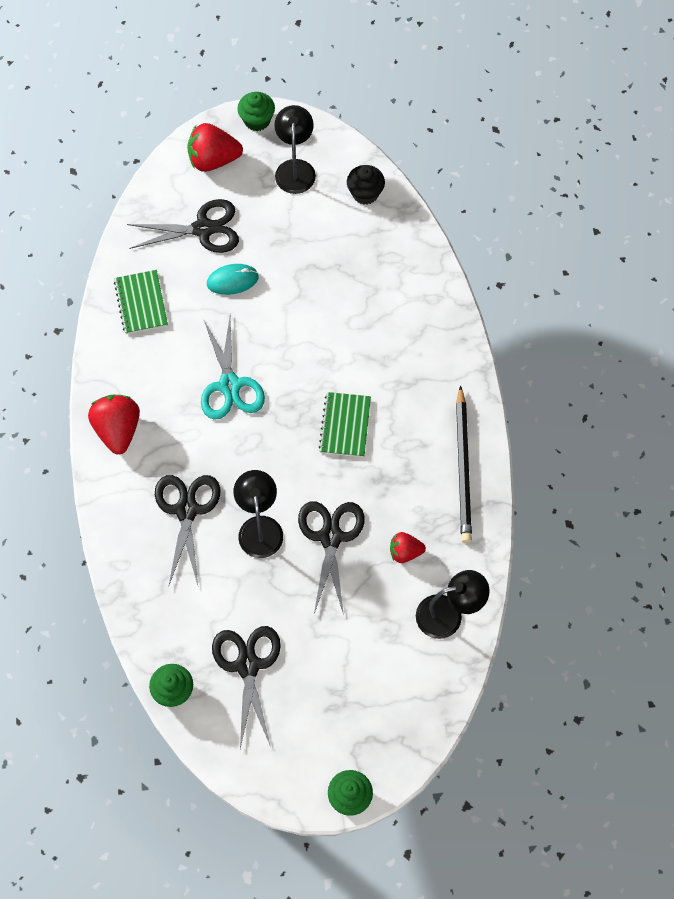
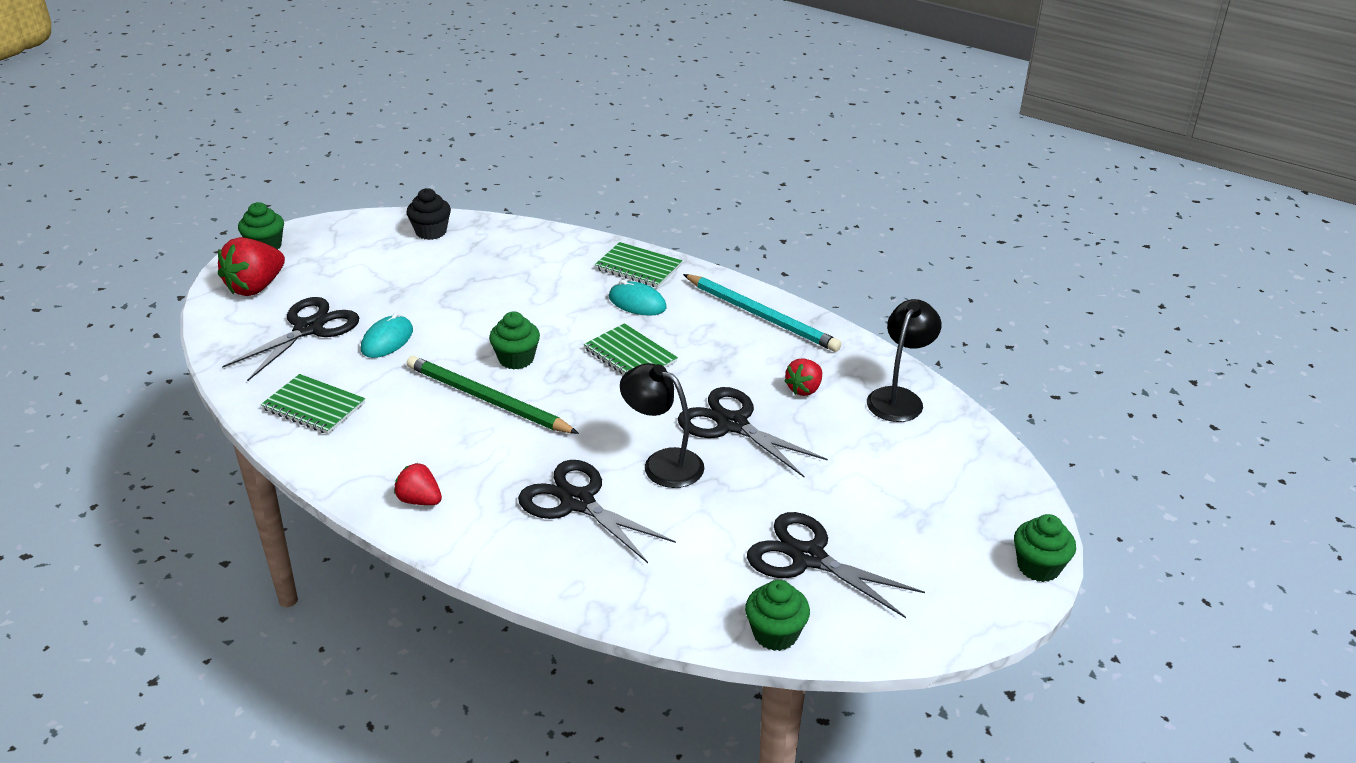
camera: 50 degrees left, 30 degrees down
(118, 430) = (419, 500): red strawberry -> red strawberry, size x0.59
(230, 385) = (487, 399): turquoise scissors -> green pencil
(281, 366) = (516, 359): none -> green cupcake
(295, 168) = (345, 252): black lamp -> none
(405, 383) = (637, 303): none -> turquoise mouse
(447, 349) = (638, 267): none -> green notebook
(463, 468) = (761, 316): black pencil -> turquoise pencil

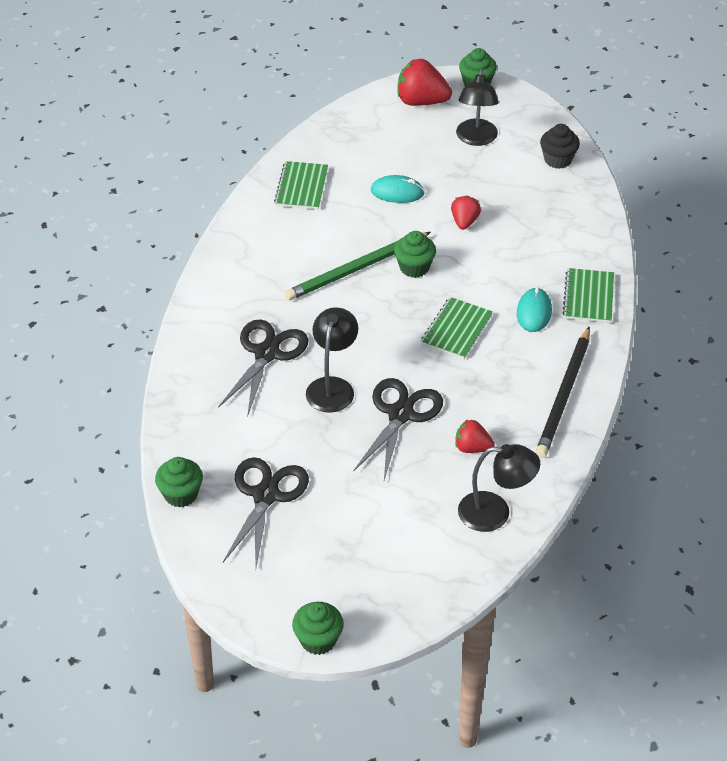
camera: 70 degrees right, 10 degrees up
(308, 329) = (387, 148): black scissors -> none
(352, 269) = (476, 139): none -> black lamp
(419, 500) = (231, 275): red strawberry -> red strawberry (464, 222)
(487, 399) = (356, 269): green pencil -> green pencil turned 135 degrees counterclockwise
(761, 316) = (564, 395): turquoise pencil -> black pencil

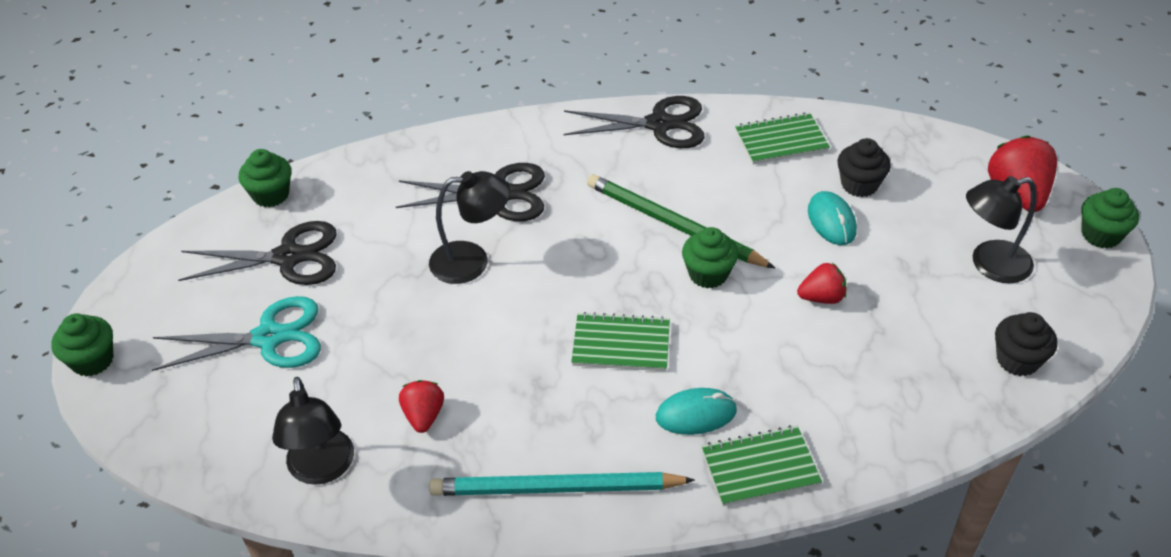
camera: 70 degrees right, 0 degrees up
(351, 522) = (269, 338): none -> turquoise scissors
(370, 166) = (859, 185): none -> black cupcake
(400, 414) = (453, 332): black scissors -> black scissors (659, 124)
(564, 395) = (556, 488): black pencil -> turquoise pencil

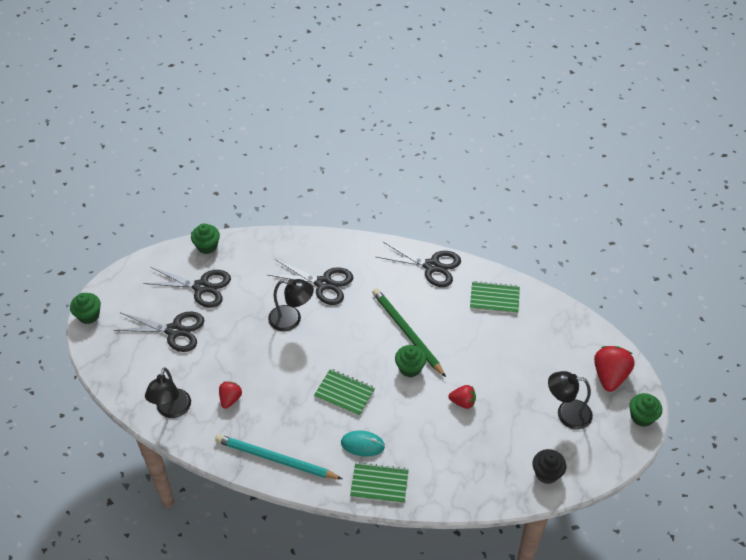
camera: 20 degrees right, 5 degrees up
(269, 338) = (174, 331): turquoise scissors -> black scissors
(831, 221) = (494, 358): turquoise mouse -> none
(859, 185) = (523, 341): black cupcake -> none

